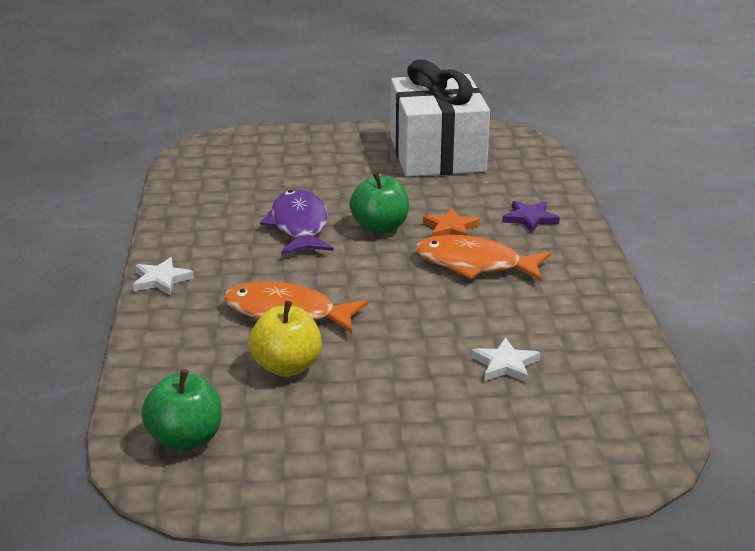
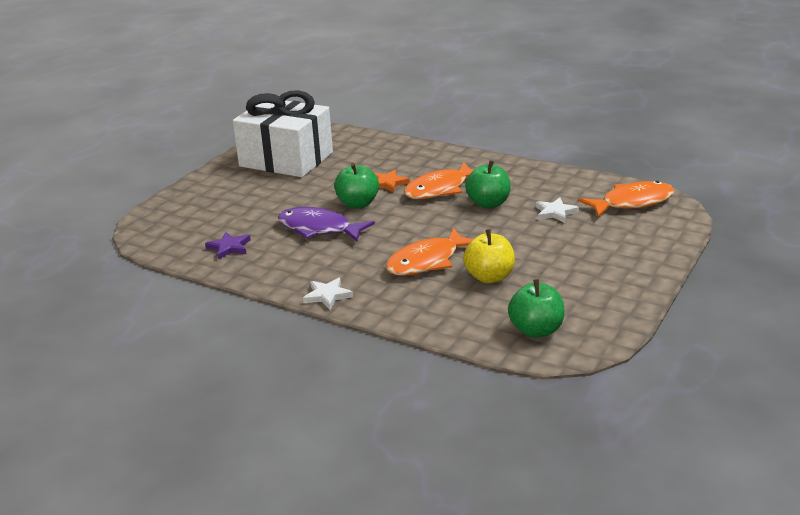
camera: 55 degrees left, 0 degrees up
(475, 308) = (488, 203): none -> green apple
(530, 219) = (408, 158): purple star -> purple star (229, 247)
(609, 420) = (632, 202): none -> orange fish

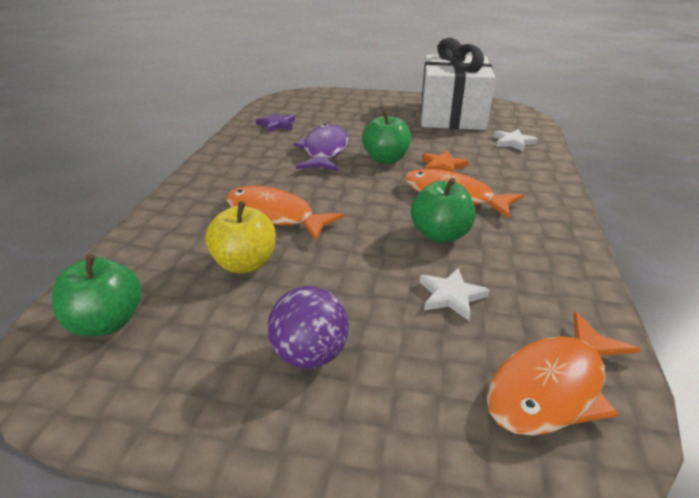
camera: 70 degrees right, 5 degrees up
(327, 295) = (197, 176): white star -> white star (513, 142)
(590, 261) = (310, 354): none -> purple ball
(632, 202) = (552, 387): orange fish -> orange fish turned 90 degrees clockwise

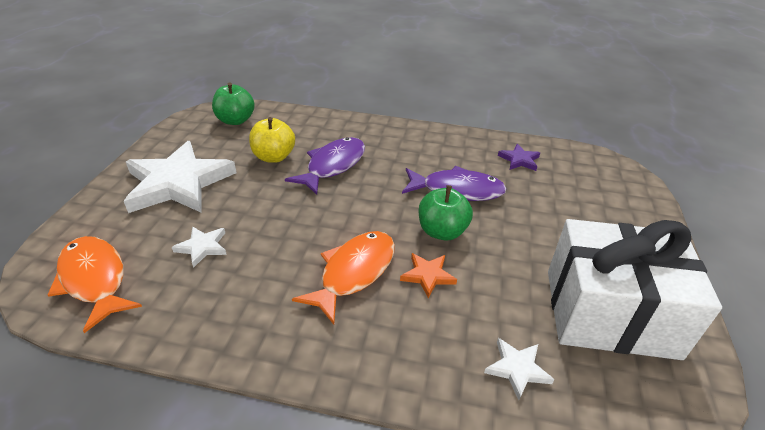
camera: 90 degrees right, 5 degrees up
(274, 216) = (333, 165): orange fish -> purple fish
(310, 354) = (178, 183): purple ball -> white star
(440, 234) = (286, 253): green apple -> none

